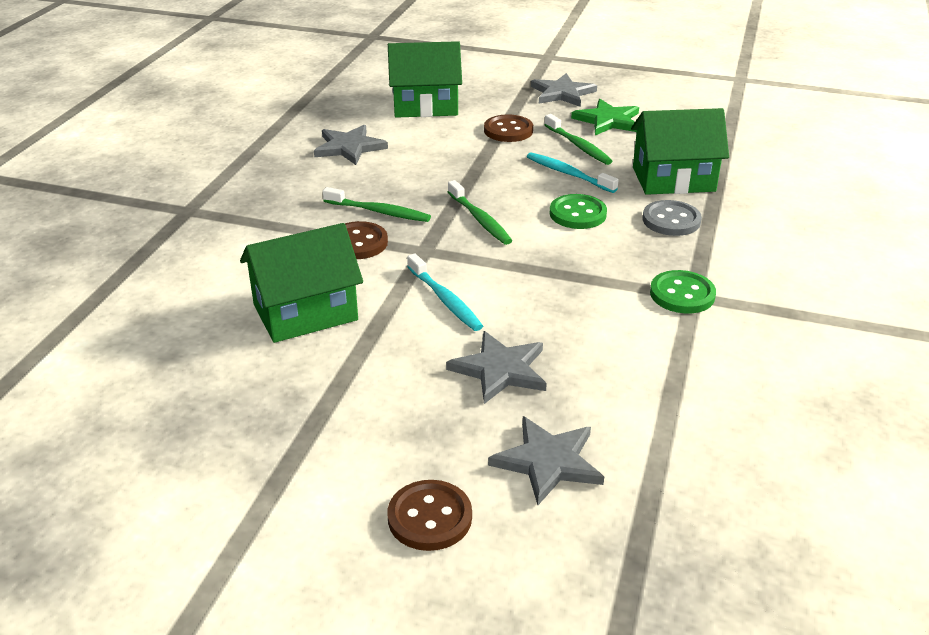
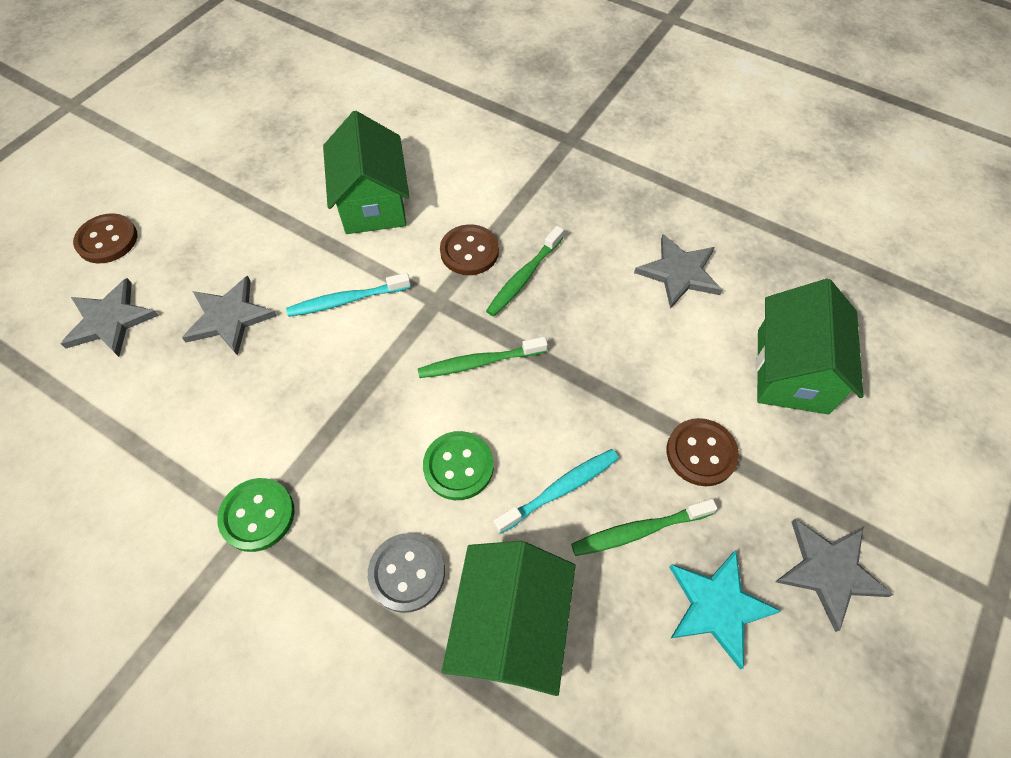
camera: 105 degrees right, 25 degrees up
(608, 120) = (718, 606): green star -> turquoise star

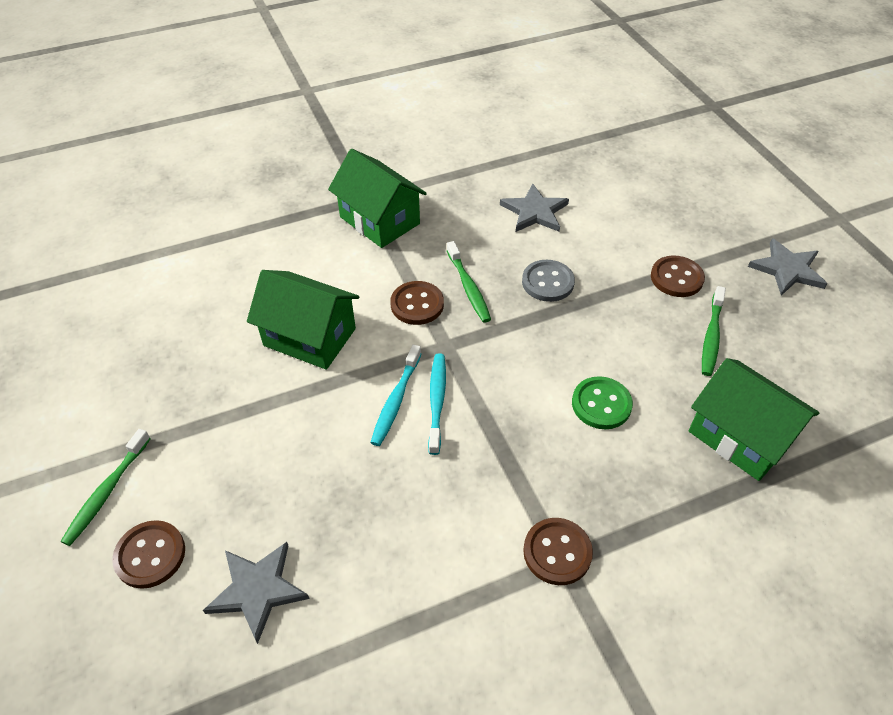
camera: 55 degrees left, 10 degrees down
(229, 317) = (340, 490): grey star -> none
(257, 515) = (557, 552): green button -> brown button
(407, 573) = (667, 475): grey button -> grey button (547, 282)
(479, 362) = (523, 349): green toothbrush -> green toothbrush (107, 492)
(560, 489) = (656, 359): turquoise toothbrush -> turquoise toothbrush (437, 401)
(718, 606) = (782, 328): turquoise star -> none
(792, 371) = (648, 207): green house -> green house (379, 220)

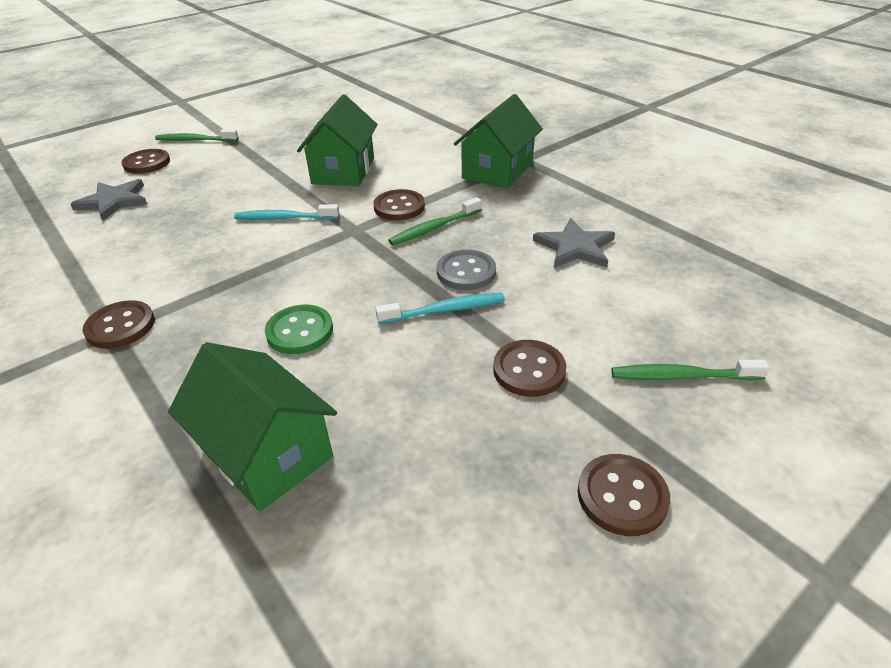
camera: 75 degrees right, 10 degrees down
(437, 401) = (287, 237): turquoise toothbrush -> turquoise toothbrush (444, 310)
(711, 336) = (433, 413): green toothbrush -> green toothbrush (682, 376)
(740, 436) = (266, 453): green house -> green house turned 75 degrees counterclockwise
(787, 269) = (622, 496): grey star -> brown button

